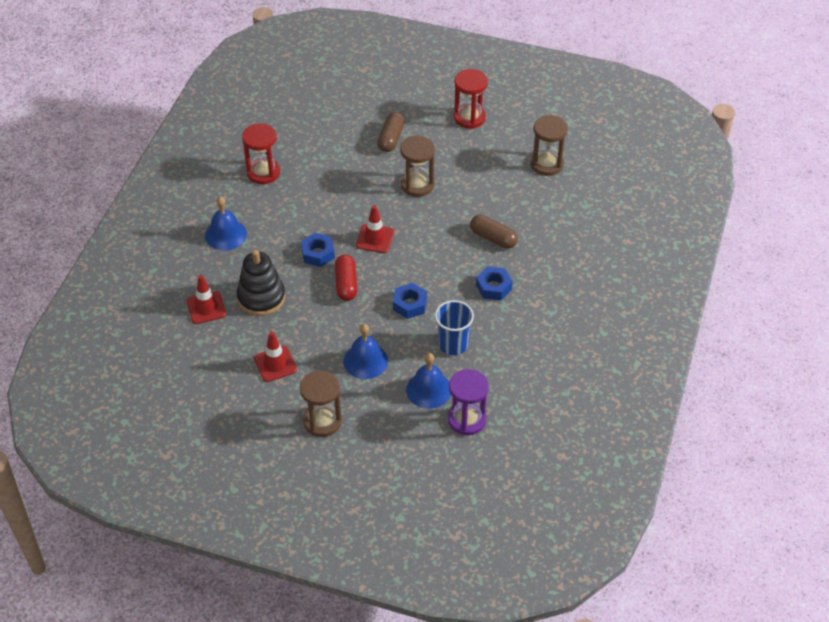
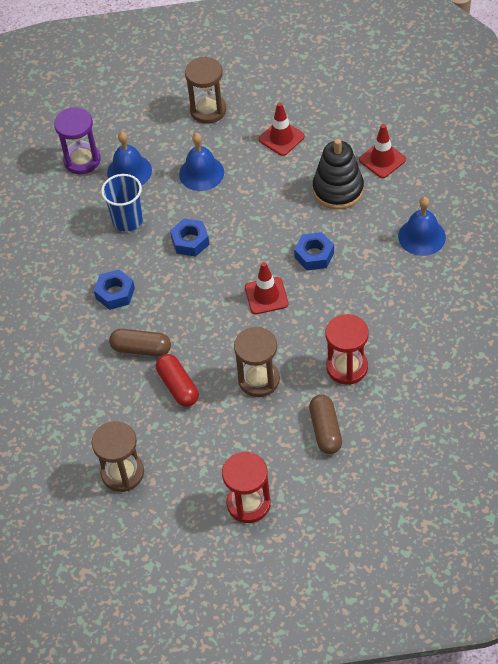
camera: 160 degrees right, 5 degrees up
(263, 172) = (438, 322): red hourglass -> red hourglass (347, 367)
(346, 284) = (265, 236): red capsule -> red capsule (178, 386)

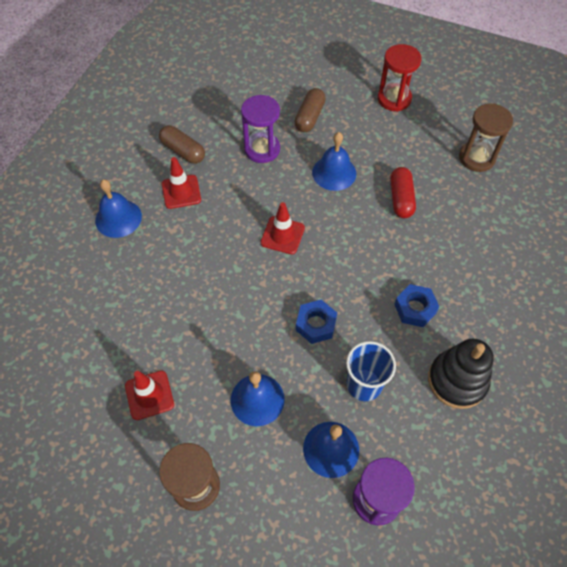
camera: 155 degrees left, 5 degrees up
(141, 349) = (416, 244): brown capsule -> brown capsule (183, 151)
(259, 380) = (334, 173): brown hourglass -> blue bell
(314, 255) = (217, 249): blue nut -> none
(338, 190) = (146, 302): black stacking toy -> black stacking toy (457, 380)
(347, 367) = (262, 149): red hourglass -> purple hourglass
(382, 160) = (81, 310): red traffic cone -> red traffic cone (181, 192)

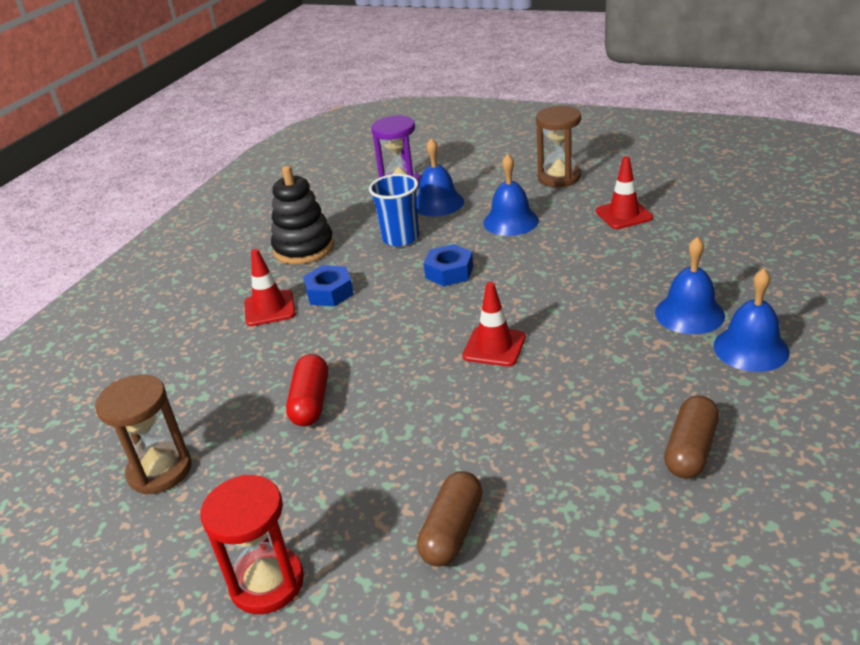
camera: 175 degrees left, 25 degrees down
(181, 192) = (666, 388): red traffic cone -> red traffic cone (269, 308)
(183, 151) = (690, 450): brown capsule -> brown capsule turned 75 degrees clockwise
(262, 149) = (542, 462): purple hourglass -> none
(334, 173) = (412, 432): blue bell -> blue bell (689, 313)

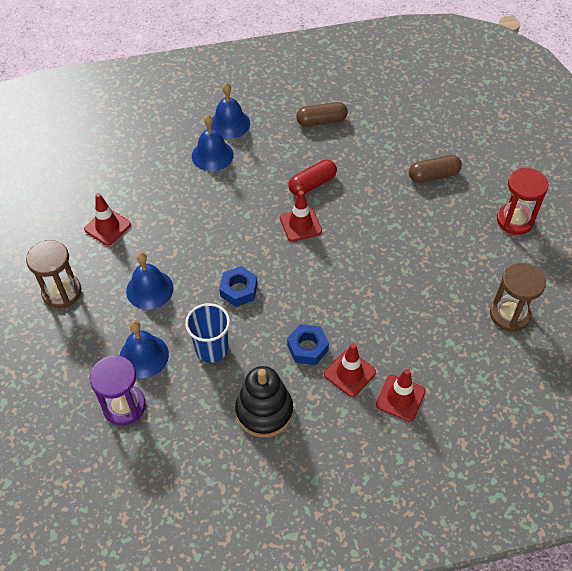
camera: 130 degrees left, 20 degrees up
(203, 330) = (400, 398): none -> red traffic cone
(310, 402) = (409, 282): red capsule -> red capsule (312, 184)

